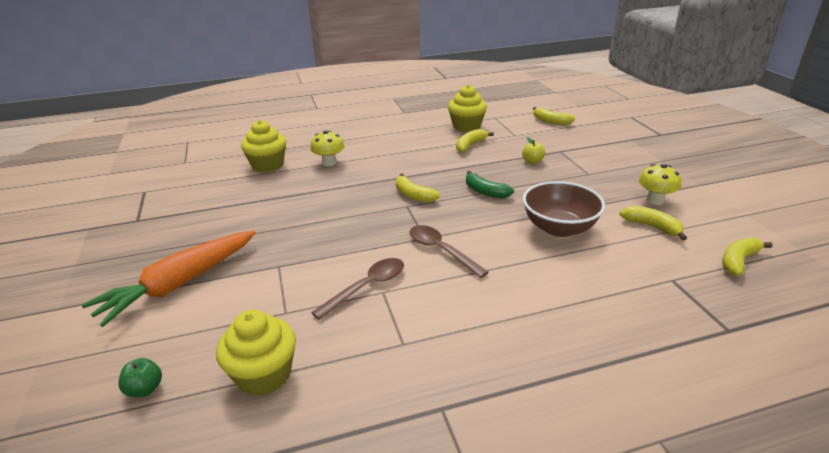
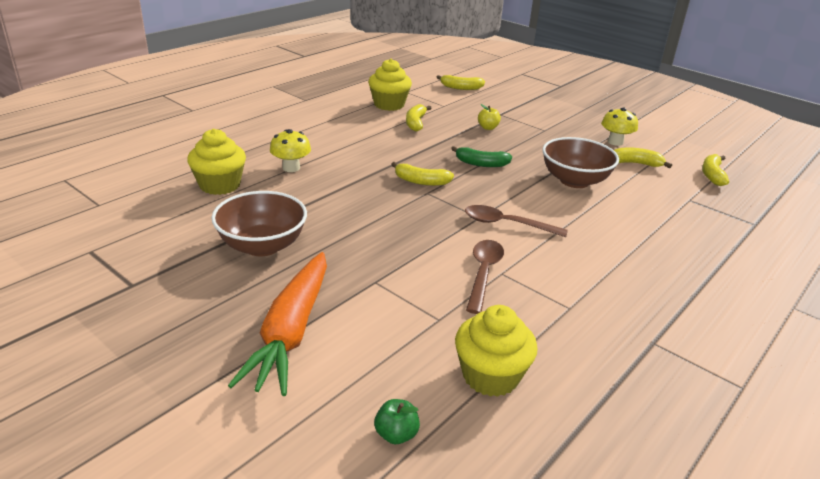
camera: 35 degrees left, 0 degrees up
(239, 216) = (262, 246): none -> brown bowl

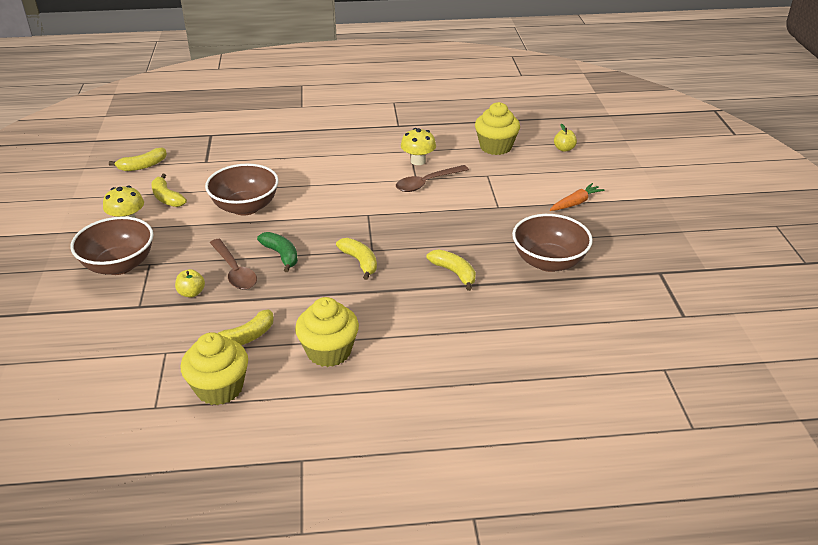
camera: 135 degrees left, 5 degrees up
(220, 185) = (537, 341): yellow cupcake -> yellow cupcake (329, 351)
(291, 168) = (451, 332): yellow mushroom -> yellow mushroom (418, 161)
(291, 331) = (575, 203): orange carrot -> orange carrot, size x0.49
(396, 434) = (564, 149): green apple -> yellow apple
(461, 88) = (80, 377): yellow banana -> yellow banana (454, 273)
(506, 224) = (359, 201): brown spoon -> brown spoon (235, 271)
(557, 123) = (119, 265): none -> brown bowl

